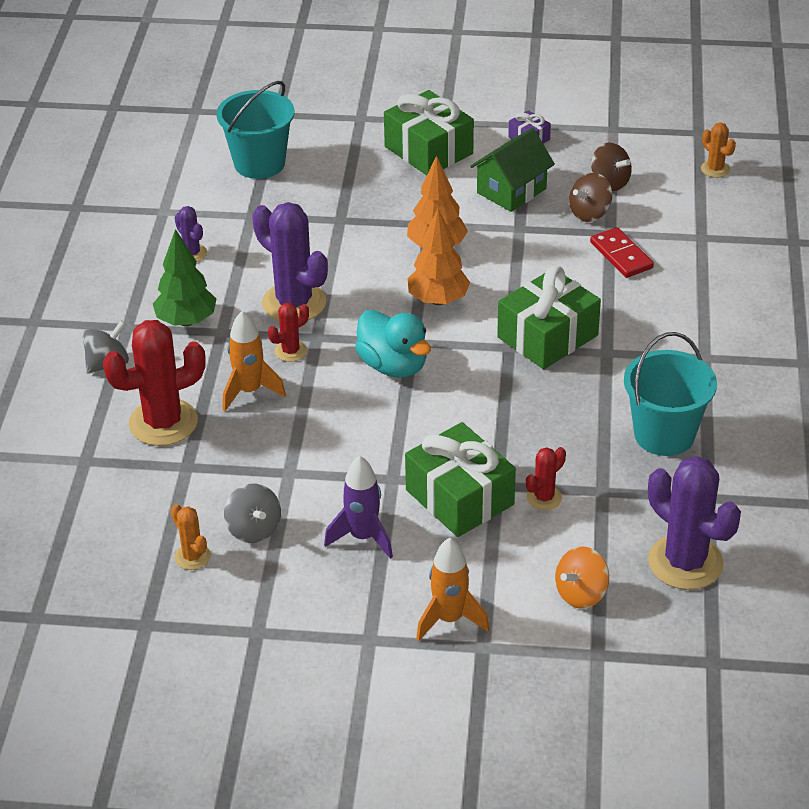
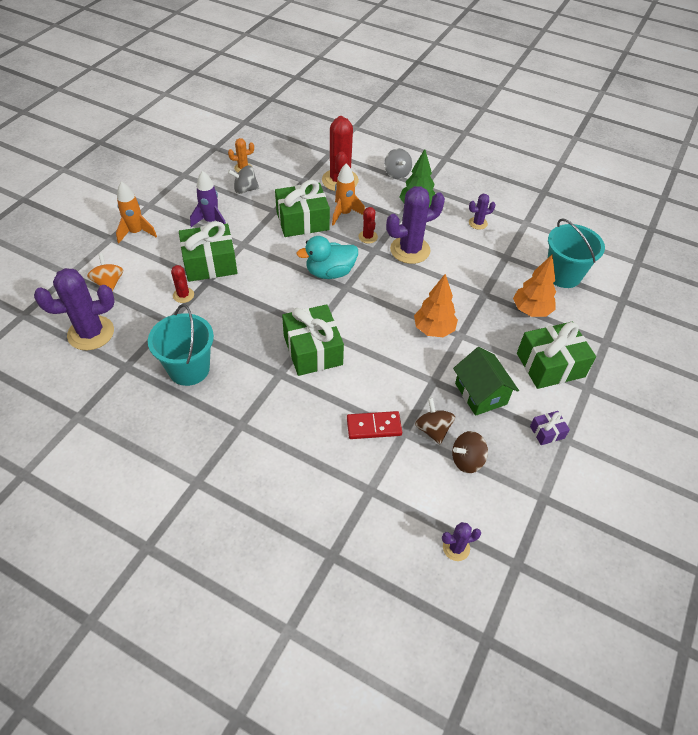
camera: 110 degrees right, 10 degrees up
(295, 431) = (302, 221): none -> green gift
(438, 300) = (378, 311): orange tree -> orange tree (531, 310)
(715, 169) = (456, 548): orange cactus -> purple cactus

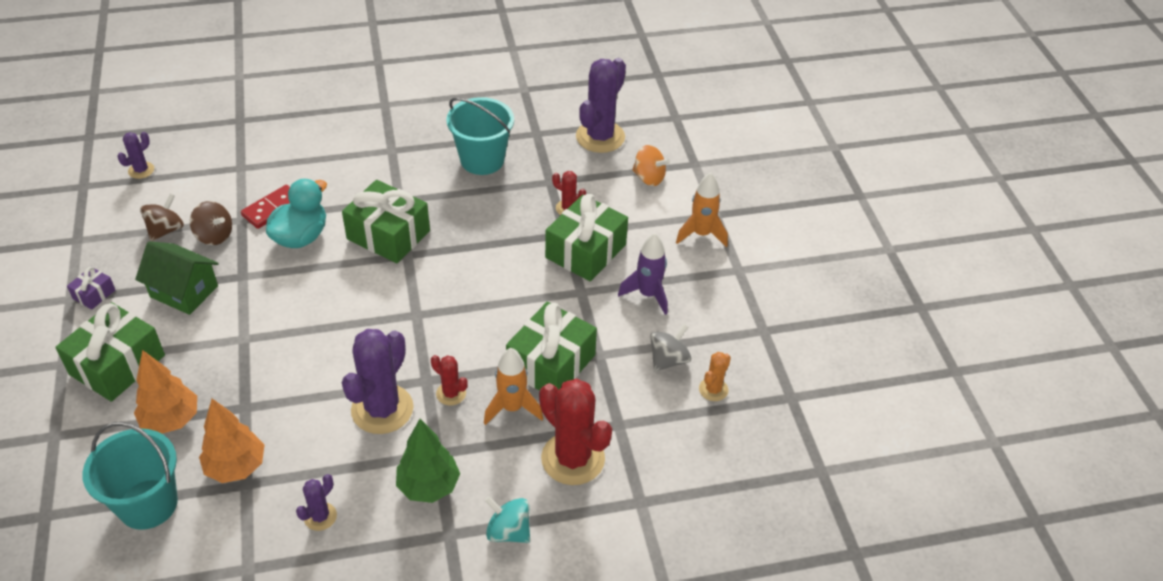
camera: 140 degrees right, 5 degrees down
(330, 272) = (450, 320): turquoise duck -> turquoise duck (301, 237)
(397, 173) = (508, 531): grey spinning top -> turquoise spinning top
(433, 330) = (278, 326): orange tree -> orange tree (236, 467)

